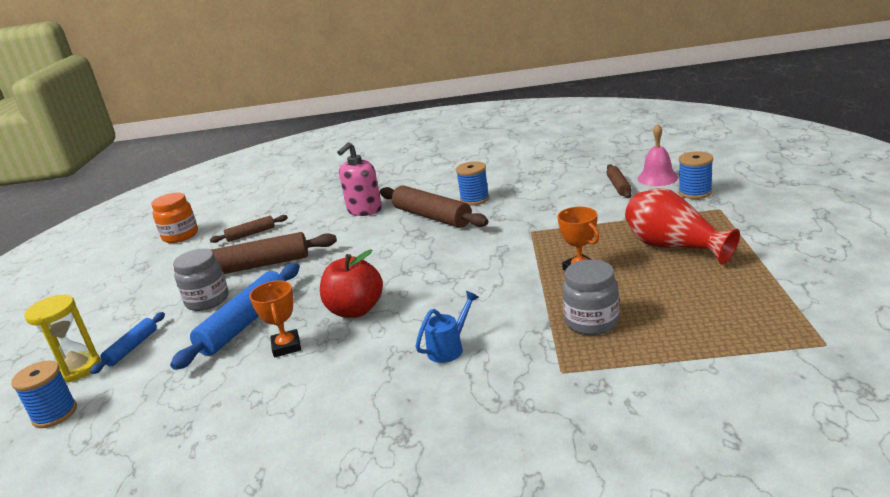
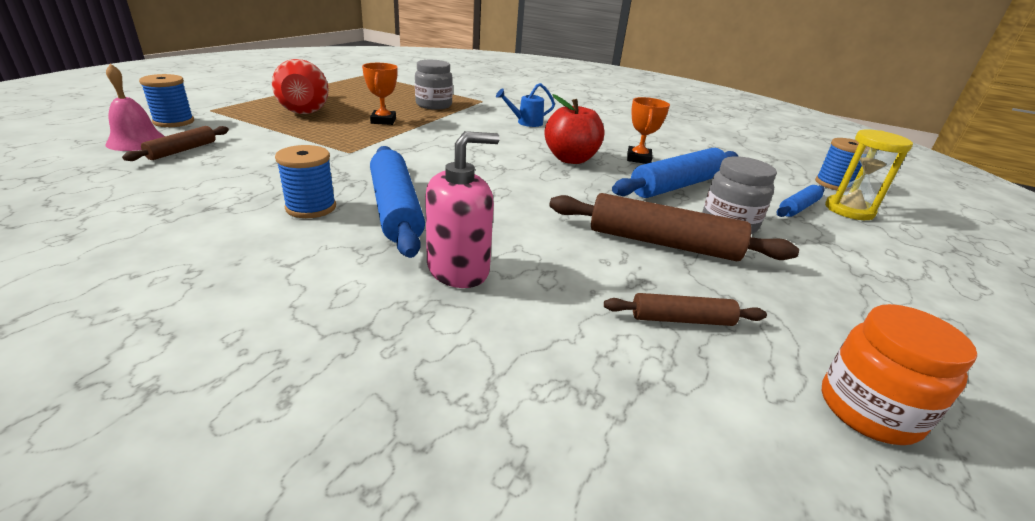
camera: 160 degrees left, 5 degrees up
(432, 216) = (395, 209): brown rolling pin -> blue rolling pin

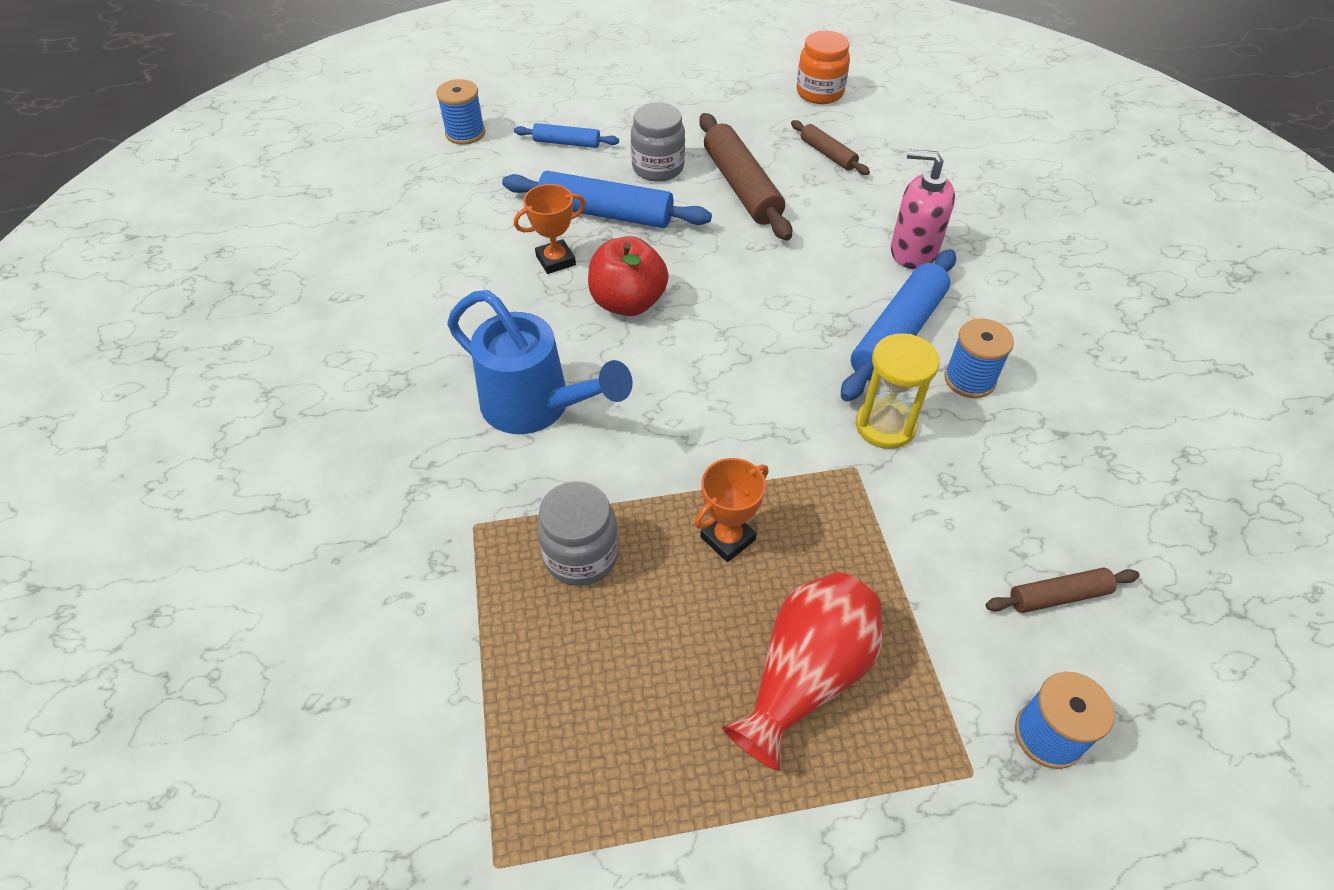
camera: 125 degrees left, 20 degrees up
(137, 141) = (1114, 669): pink bell -> none
(526, 122) = (536, 406): blue watering can -> blue watering can, size x2.00
(849, 210) = (534, 119): yellow hourglass -> yellow hourglass (885, 426)

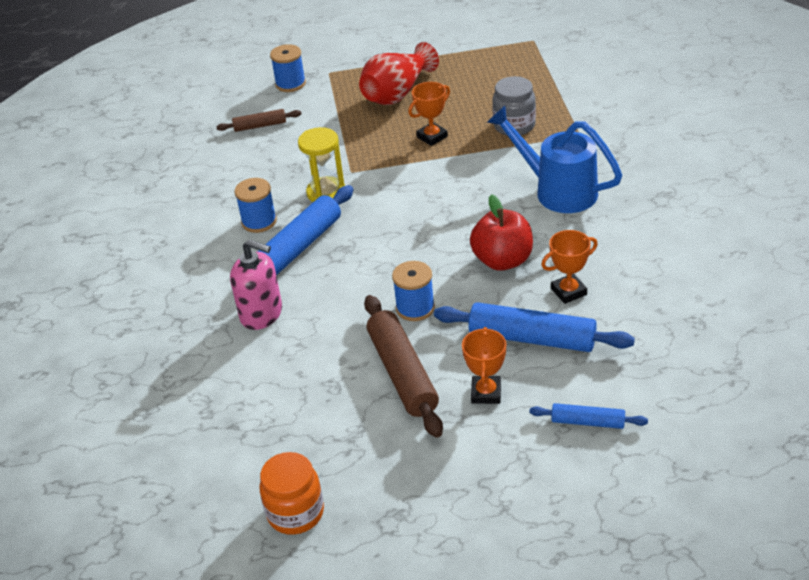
camera: 175 degrees left, 10 degrees down
(465, 133) = (706, 431): blue spool -> blue spool (415, 308)
(658, 168) = (486, 393): grey jar -> orange trophy
(828, 154) = (309, 417): brown rolling pin -> none

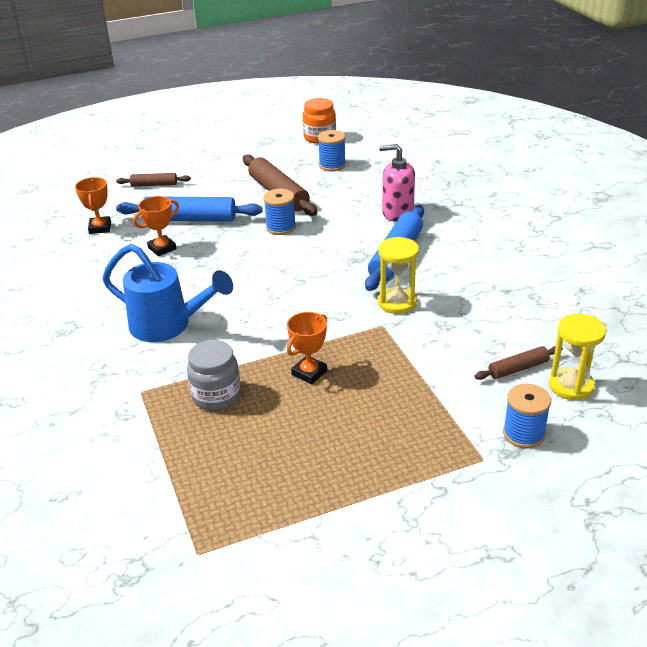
camera: 165 degrees right, 5 degrees down
(230, 110) = (571, 386): none -> yellow hourglass
(259, 221) = (445, 272): blue spool -> blue spool (332, 165)
(397, 93) = (372, 431): red vase -> none
(486, 393) = (220, 190): orange trophy -> orange trophy (100, 228)
(502, 260) = (216, 264): red apple -> none
(588, 422) = (154, 185): blue rolling pin -> brown rolling pin

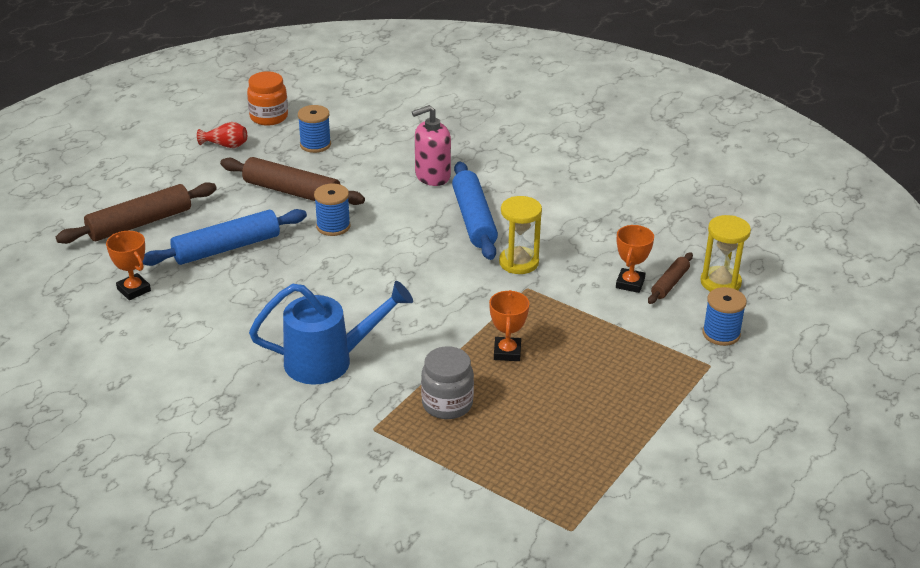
camera: 35 degrees left, 0 degrees up
(154, 185) = (140, 223): brown rolling pin -> brown rolling pin, size x1.86
(162, 248) = (232, 288): orange trophy -> orange trophy (630, 283)
(268, 149) = (226, 145): none -> red vase

